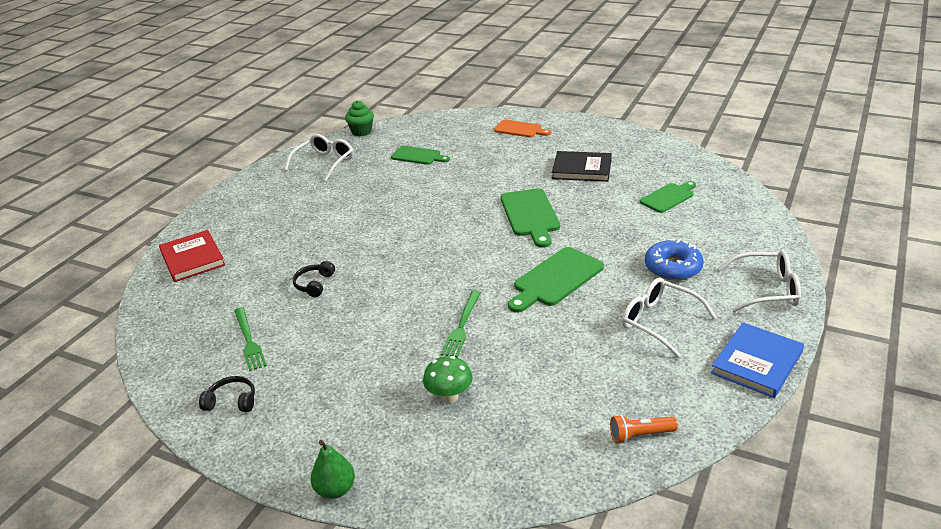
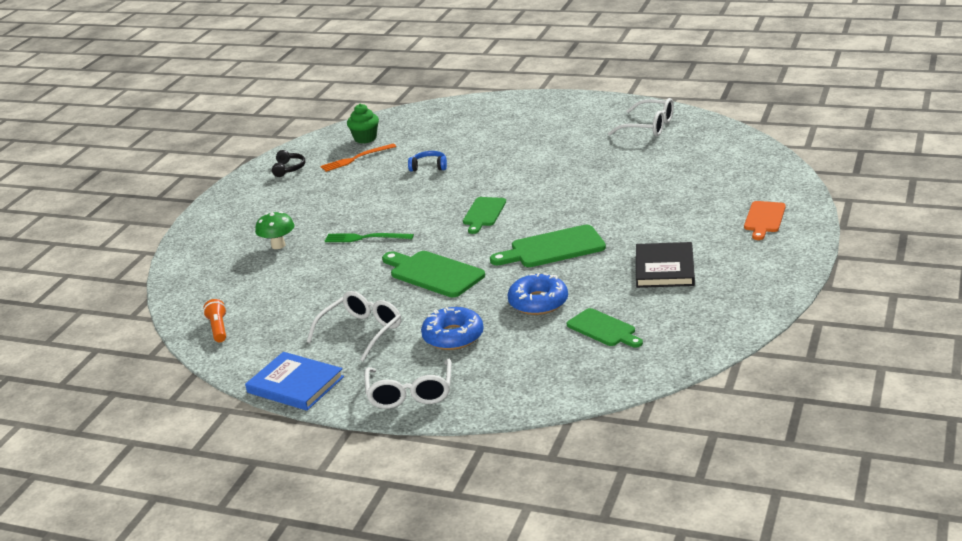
camera: 85 degrees right, 5 degrees down
(192, 258) = (468, 112): red book -> none
(249, 340) = (356, 158): green fork -> orange fork
(314, 284) = (429, 167): black headphones -> blue headphones
(335, 489) = (197, 220): green pear -> none
(361, 132) = (728, 130): green cupcake -> green cupcake (365, 138)
(418, 156) = (676, 170): green cutting board -> green cutting board (484, 213)
(622, 224) = (538, 302): none -> blue donut

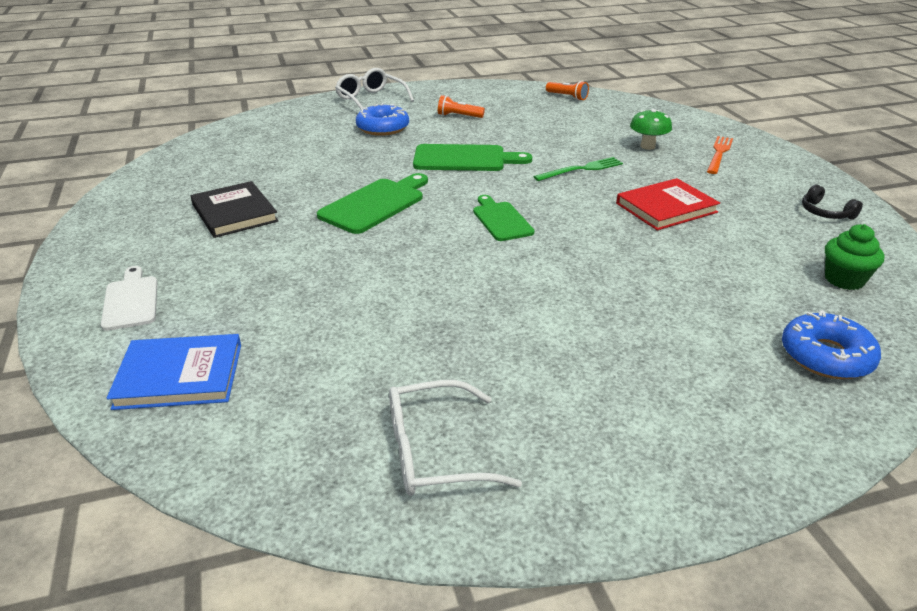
camera: 140 degrees right, 5 degrees up
(295, 384) = (455, 88): blue book -> blue book (179, 376)
(356, 158) = (783, 246): orange fork -> orange fork (719, 153)
(362, 331) = (458, 116): white glasses -> orange flashlight
(369, 195) = (666, 208): none -> red book
(429, 167) = (670, 260): blue headphones -> none
(538, 302) = (338, 161): blue donut -> blue donut (826, 356)
(603, 329) = (260, 156): green cutting board -> none
(764, 219) = (131, 300): orange cutting board -> white cutting board

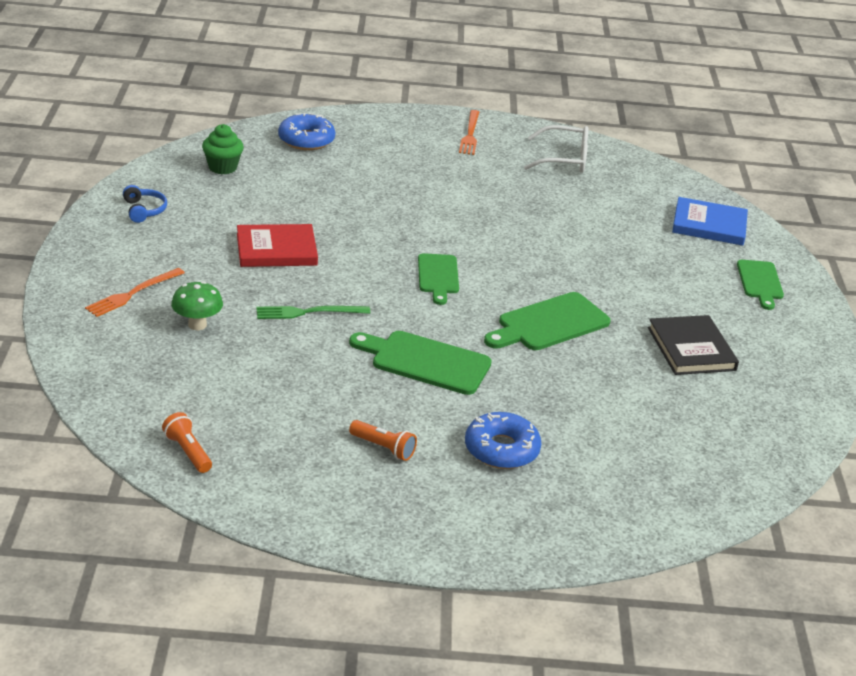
camera: 165 degrees left, 0 degrees up
(131, 300) = (760, 282): white cutting board -> green cutting board
(370, 99) = (496, 533): white glasses -> none
(624, 462) = (470, 134): none -> orange fork
(825, 213) = (144, 210): black headphones -> blue headphones

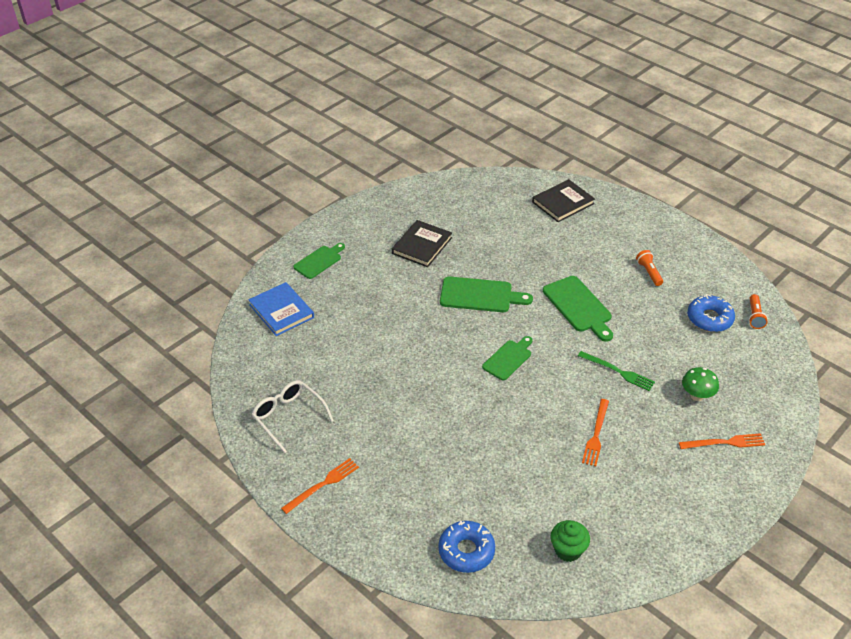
camera: 135 degrees left, 10 degrees up
(144, 210) = (668, 527): blue headphones -> none
(276, 249) = (596, 434): red book -> orange fork
(501, 449) = (589, 245): blue donut -> blue donut (709, 318)
(613, 500) = (563, 203): none -> black book

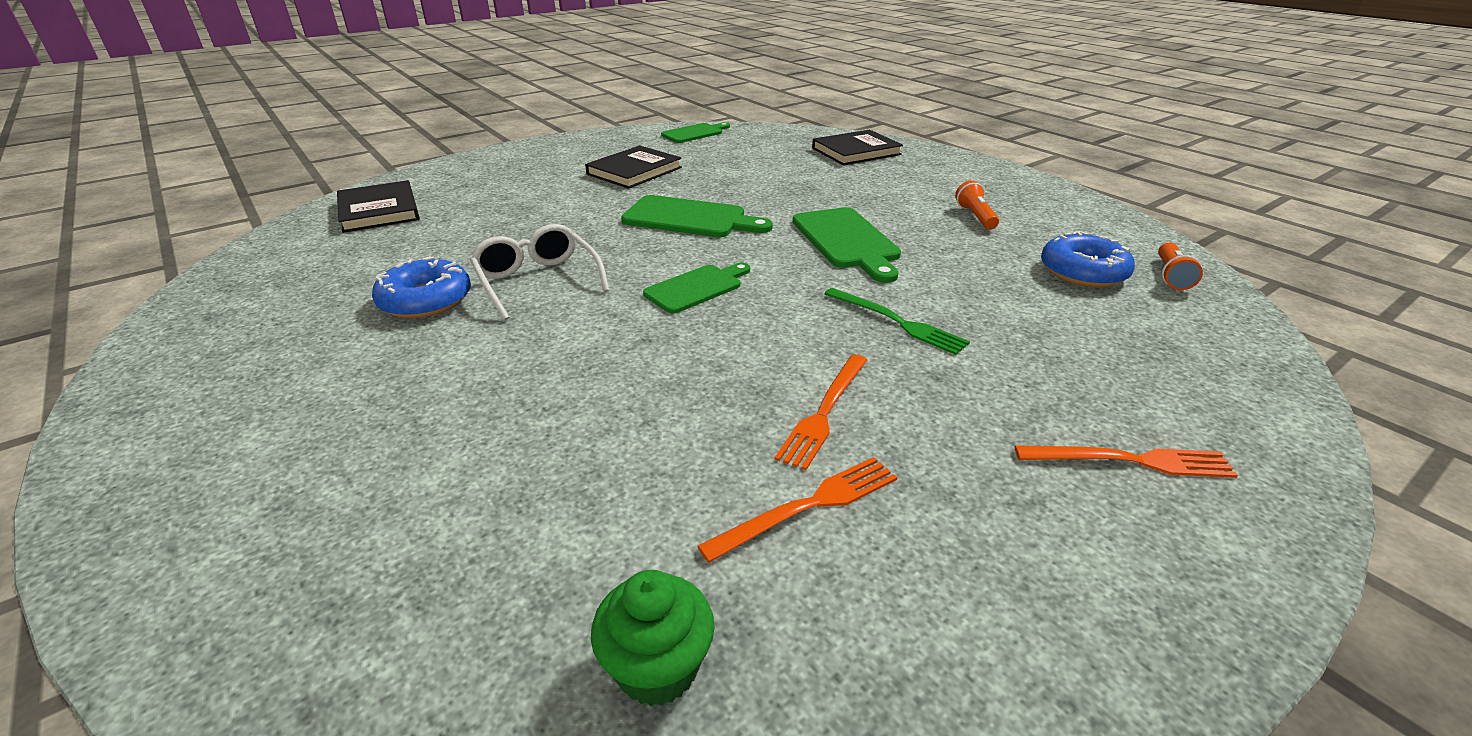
camera: 10 degrees right, 10 degrees down
(281, 311) = (379, 210): blue book -> black book
(288, 417) = (250, 323): white glasses -> white glasses (537, 281)
(319, 261) = (480, 173): green cutting board -> green cutting board (694, 133)
(323, 484) = (193, 431): orange fork -> orange fork (808, 506)
(466, 551) = (379, 624): blue donut -> blue donut (426, 300)
(697, 396) = (1059, 372): green mushroom -> none

